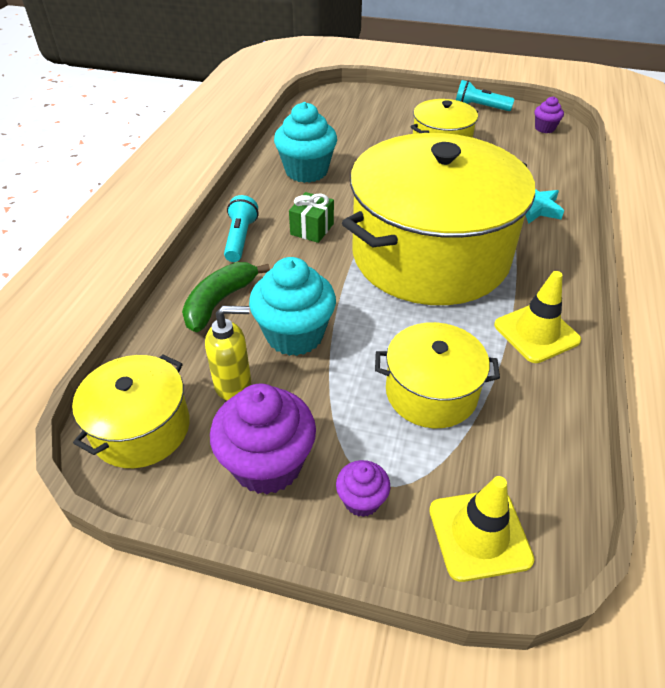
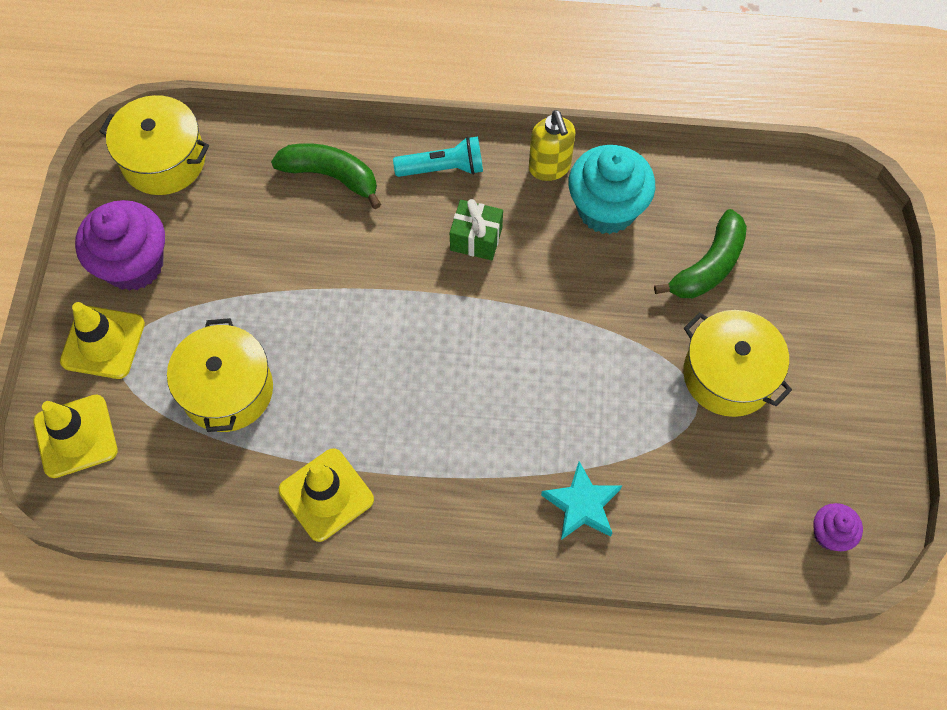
camera: 80 degrees right, 20 degrees up
(234, 384) = (220, 217): yellow soap dispenser -> yellow soap dispenser (549, 168)
(294, 335) = (291, 255): turquoise cupcake -> none
(362, 141) = (708, 266): none -> green banana
(362, 500) = (103, 342): purple cupcake -> yellow traffic cone
(430, 255) = (448, 376): yellow pot -> none
(480, 107) = (876, 430): turquoise flashlight -> none

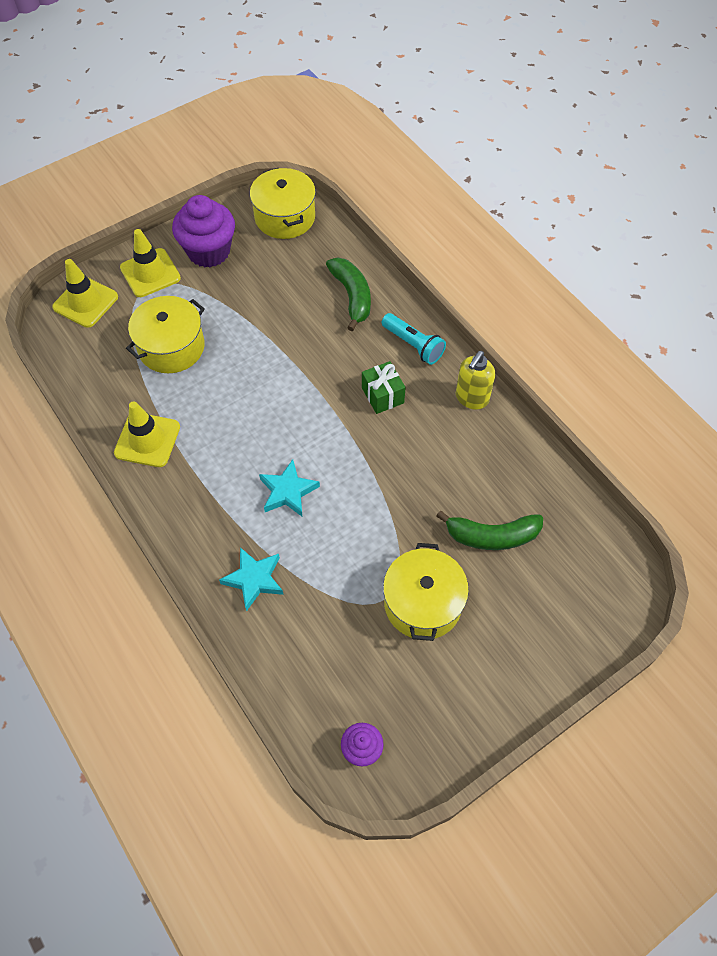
camera: 50 degrees right, 5 degrees down
(510, 403) = (288, 491): none -> turquoise star
(606, 209) = (474, 449): turquoise cupcake -> none

